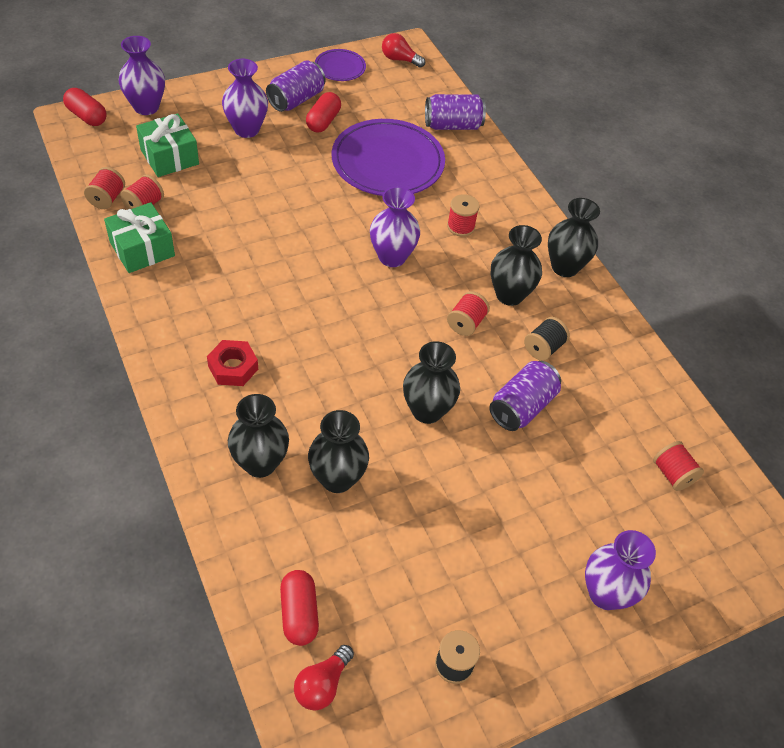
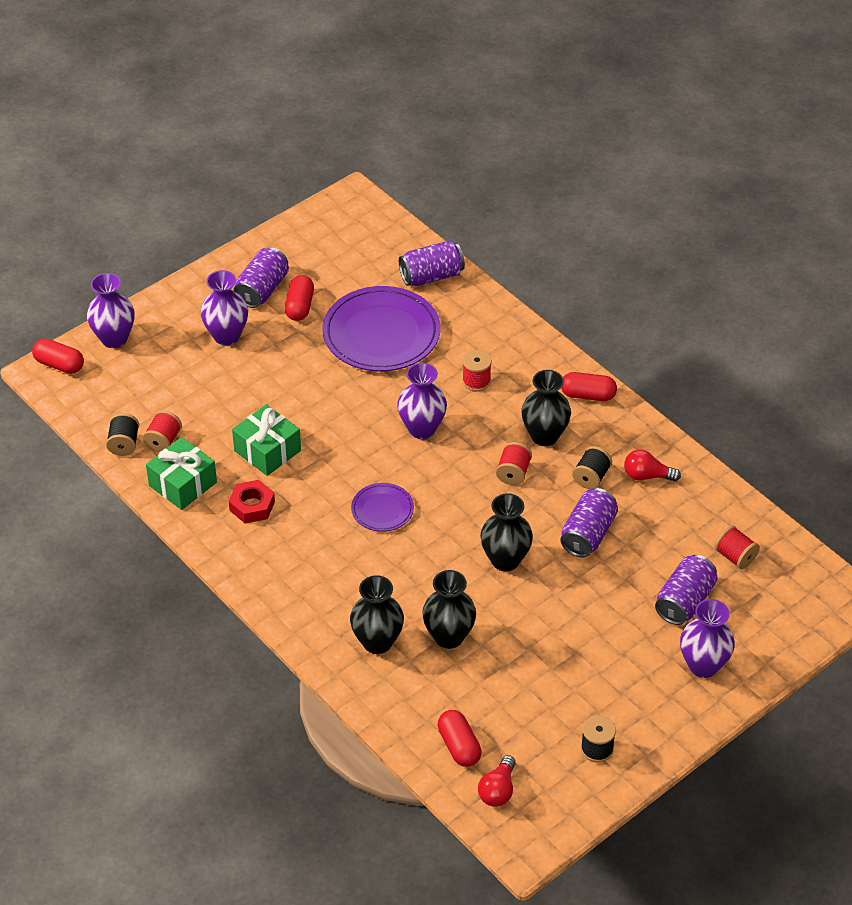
camera: 10 degrees left, 5 degrees down
(107, 198) = (124, 444): red spool -> black spool
(169, 157) = (163, 385): green gift -> green gift (267, 451)
(233, 367) = (318, 569): red nut -> red nut (252, 506)
(340, 67) = (292, 241): purple plate -> purple plate (382, 509)
(399, 59) = (350, 215): red light bulb -> red light bulb (647, 476)
(564, 267) = (588, 395): black vase -> red capsule
(604, 510) = (684, 601): none -> purple can

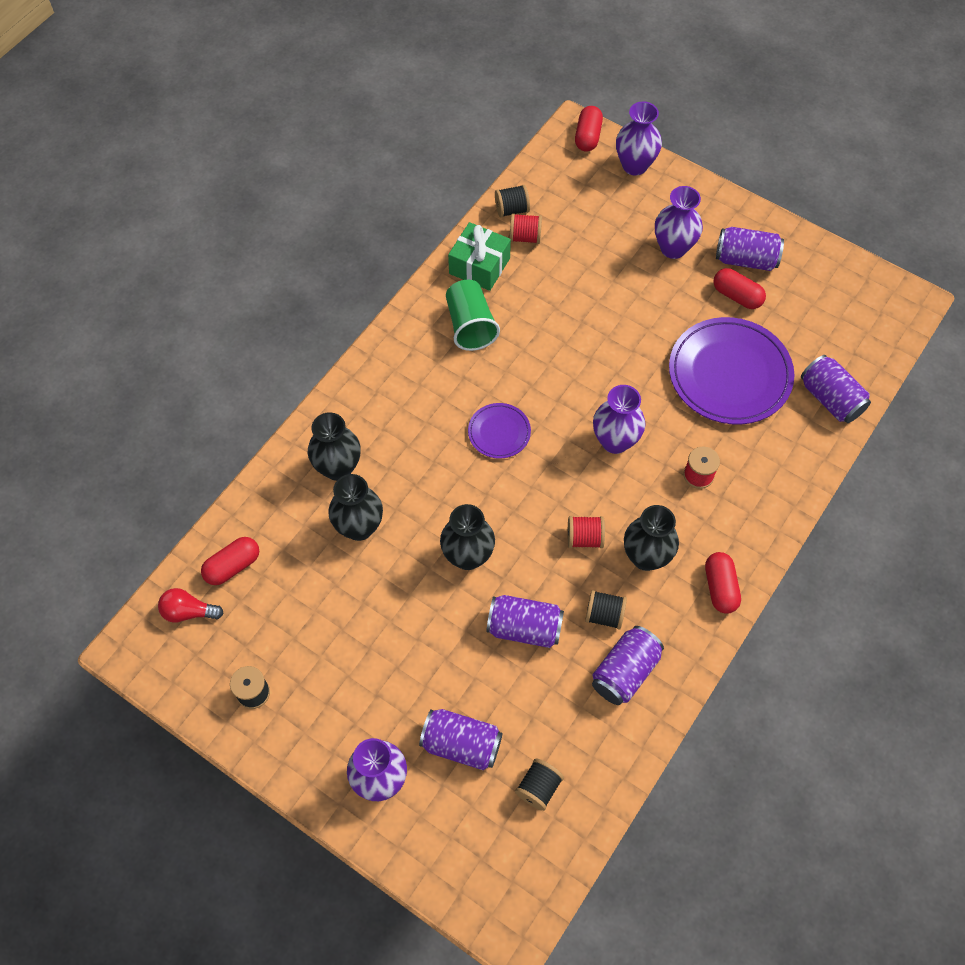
camera: 75 degrees right, 15 degrees up
(252, 506) = (470, 325): red nut -> green cup
(267, 451) = (541, 319): green gift -> none
(300, 306) = (736, 296): red capsule -> red capsule turned 45 degrees clockwise
(647, 476) = (625, 672): red light bulb -> purple can
(735, 556) = (538, 788): red spool -> black spool

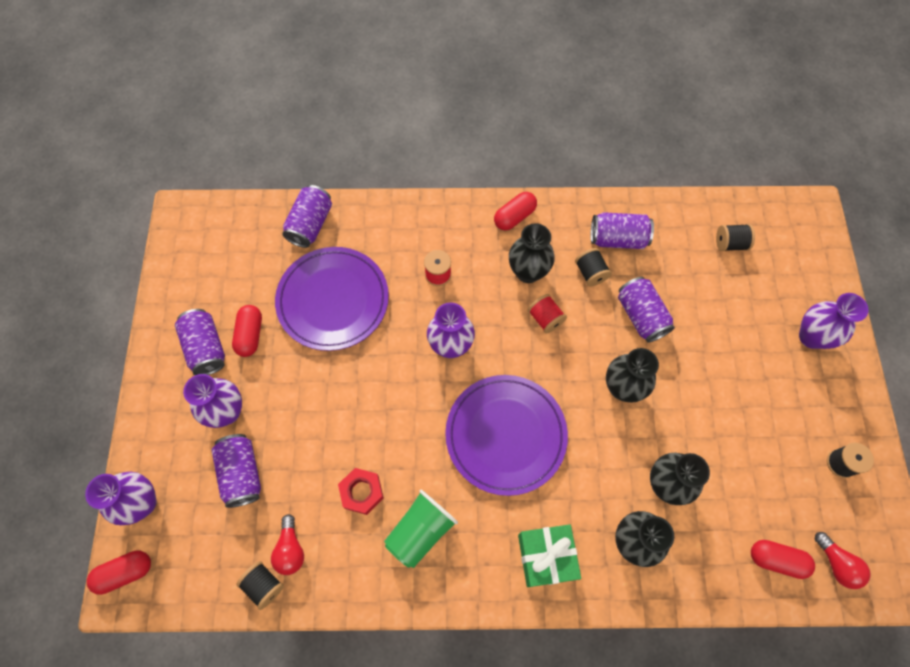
camera: 125 degrees left, 5 degrees up
(461, 744) = (747, 304): purple can -> purple can (242, 473)
(479, 266) = (350, 569): green gift -> green gift (546, 557)
(499, 432) = (505, 435): purple plate -> purple plate, size x2.02
(525, 237) = (290, 549): red spool -> red light bulb
(533, 303) = (361, 492): none -> red nut

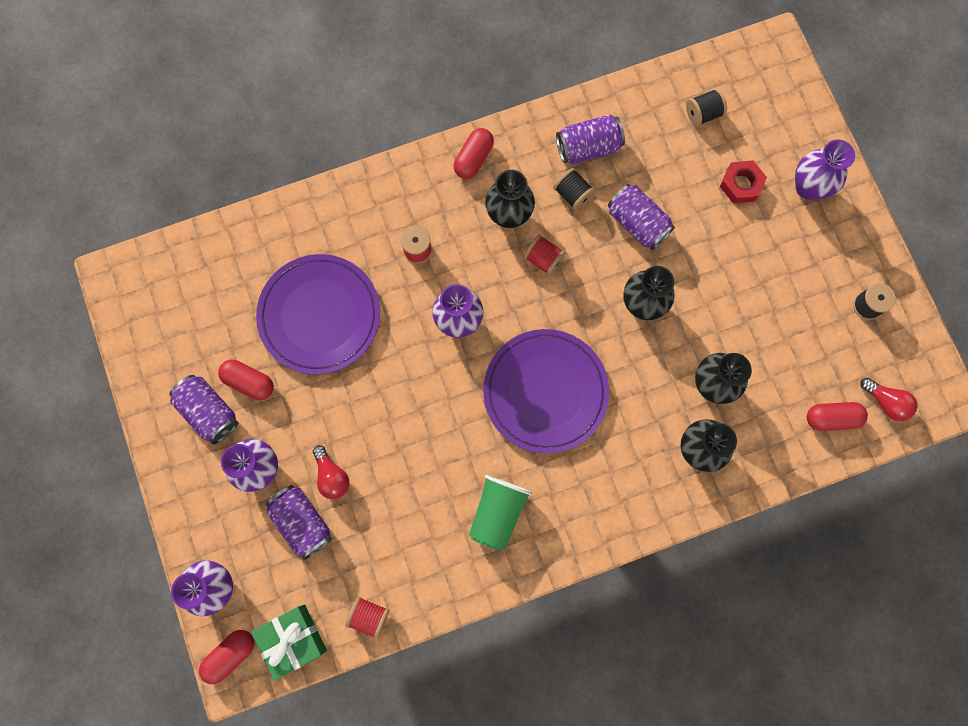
camera: 20 degrees left, 10 degrees up
(250, 335) = (249, 382): red capsule -> red capsule turned 45 degrees counterclockwise
(264, 585) = (369, 616): black spool -> red spool
(290, 549) = (380, 575): red light bulb -> red light bulb (332, 476)
(310, 224) = (261, 241): purple can -> none
(361, 492) = (427, 497): red nut -> red nut (741, 184)
(546, 557) = (623, 492): green gift -> green gift (293, 639)

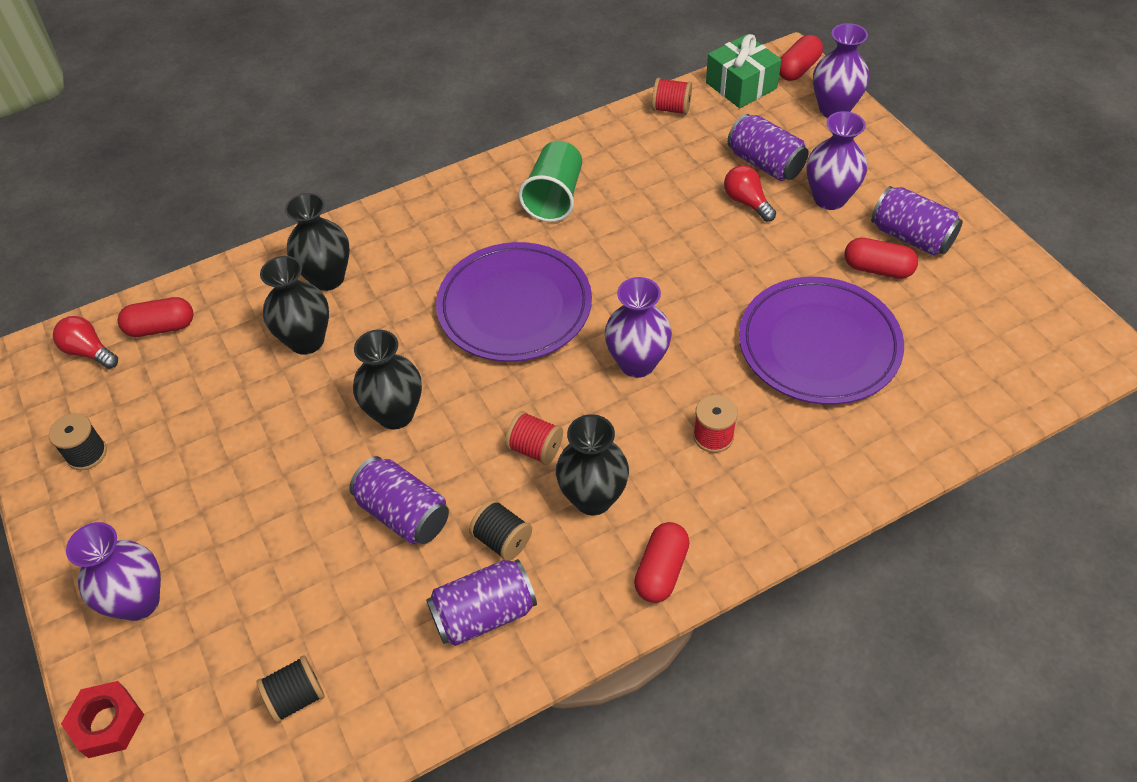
camera: 175 degrees right, 25 degrees down
(741, 184) = (244, 591): red nut -> red nut (107, 723)

